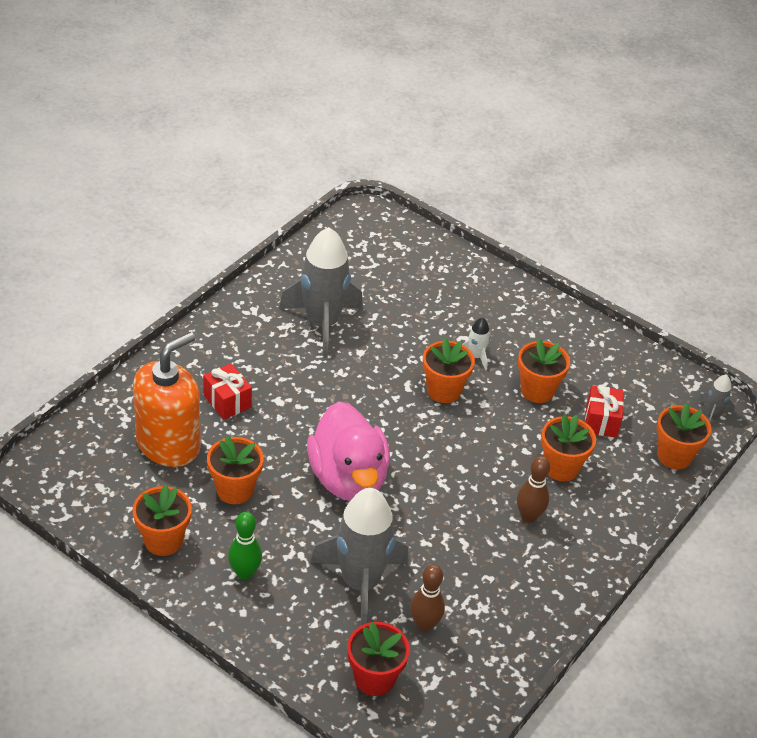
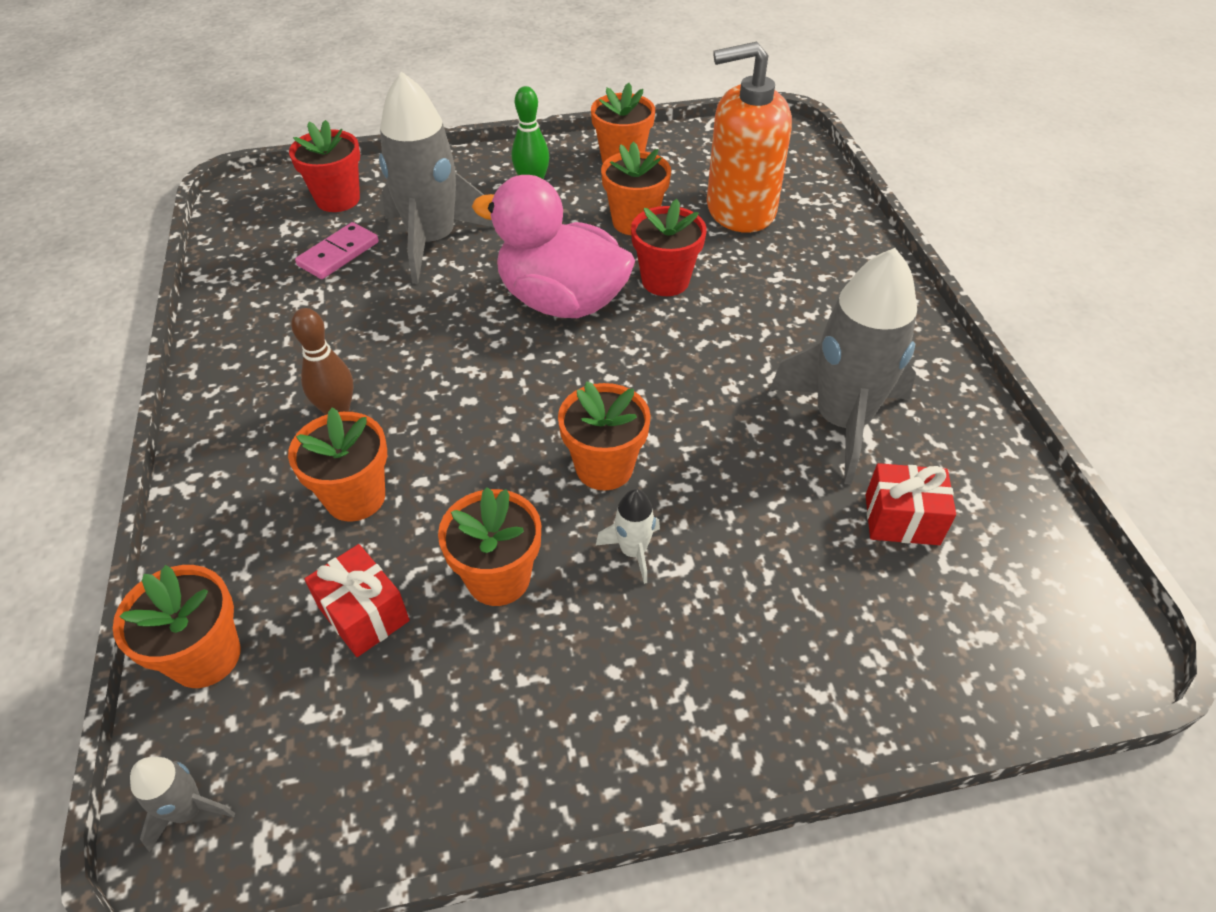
camera: 135 degrees right, 5 degrees up
(168, 444) = (740, 209): orange soap dispenser -> orange soap dispenser turned 90 degrees clockwise
(227, 401) = (766, 273): red gift -> red gift (902, 519)
(281, 442) = (665, 281): none -> red flower pot
(424, 624) = (338, 254): brown bowling pin -> pink domino

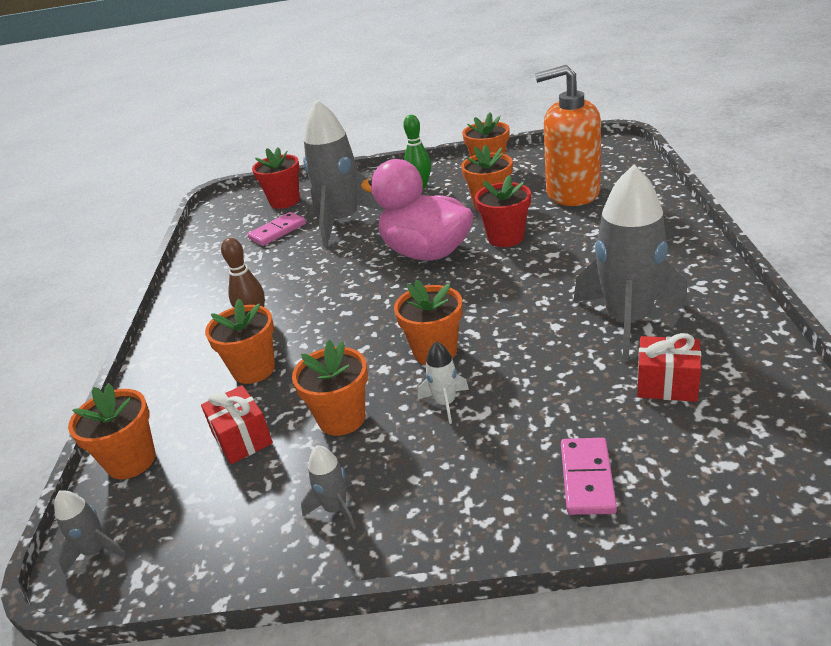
camera: 15 degrees right, 15 degrees down
(519, 722) = (336, 509): none -> grey rocket
(829, 663) = (587, 478): none -> pink domino

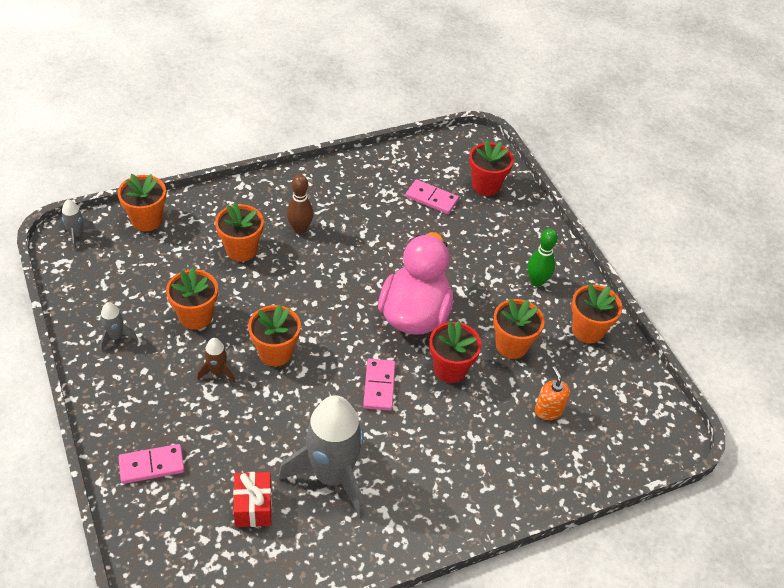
camera: 60 degrees right, 15 degrees up
(242, 438) = (171, 268): red gift -> none
(343, 221) = (457, 240): grey rocket -> none
(445, 403) = (217, 372): white rocket -> brown rocket
(512, 281) = (379, 386): none -> pink domino
(572, 193) = (548, 410): orange soap dispenser -> orange soap dispenser, size x0.44

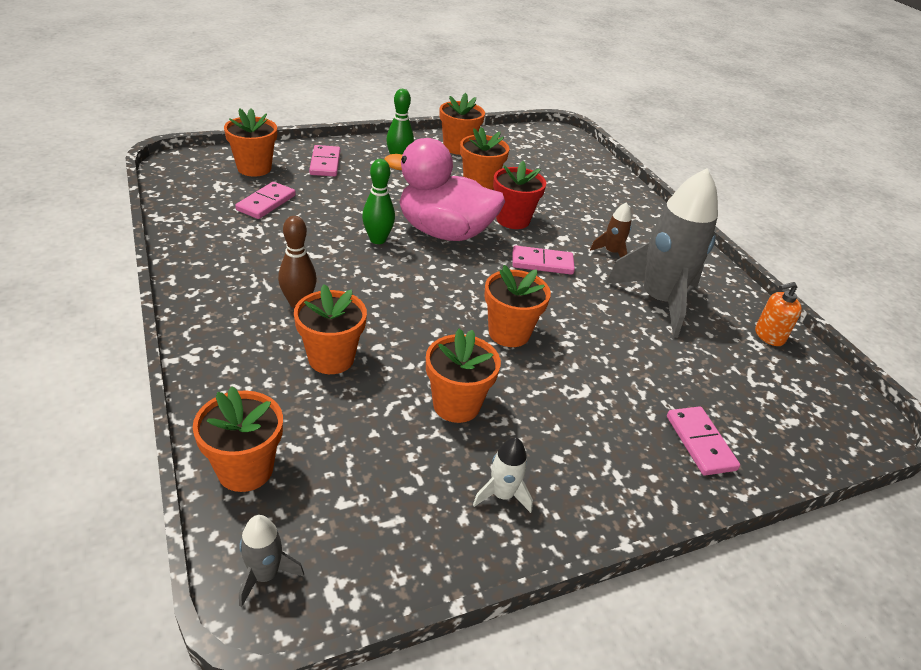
camera: 90 degrees left, 10 degrees down
(116, 337) = (502, 495): grey rocket -> white rocket
(217, 372) = (546, 383): brown rocket -> brown rocket (611, 252)
(253, 507) = (717, 356): red gift -> none
(392, 269) = (377, 239): none -> green bowling pin
(486, 185) = (254, 168): red flower pot -> orange flower pot
(512, 229) = (325, 163): none -> pink domino
(548, 410) = (549, 178): orange soap dispenser -> orange soap dispenser (769, 336)

